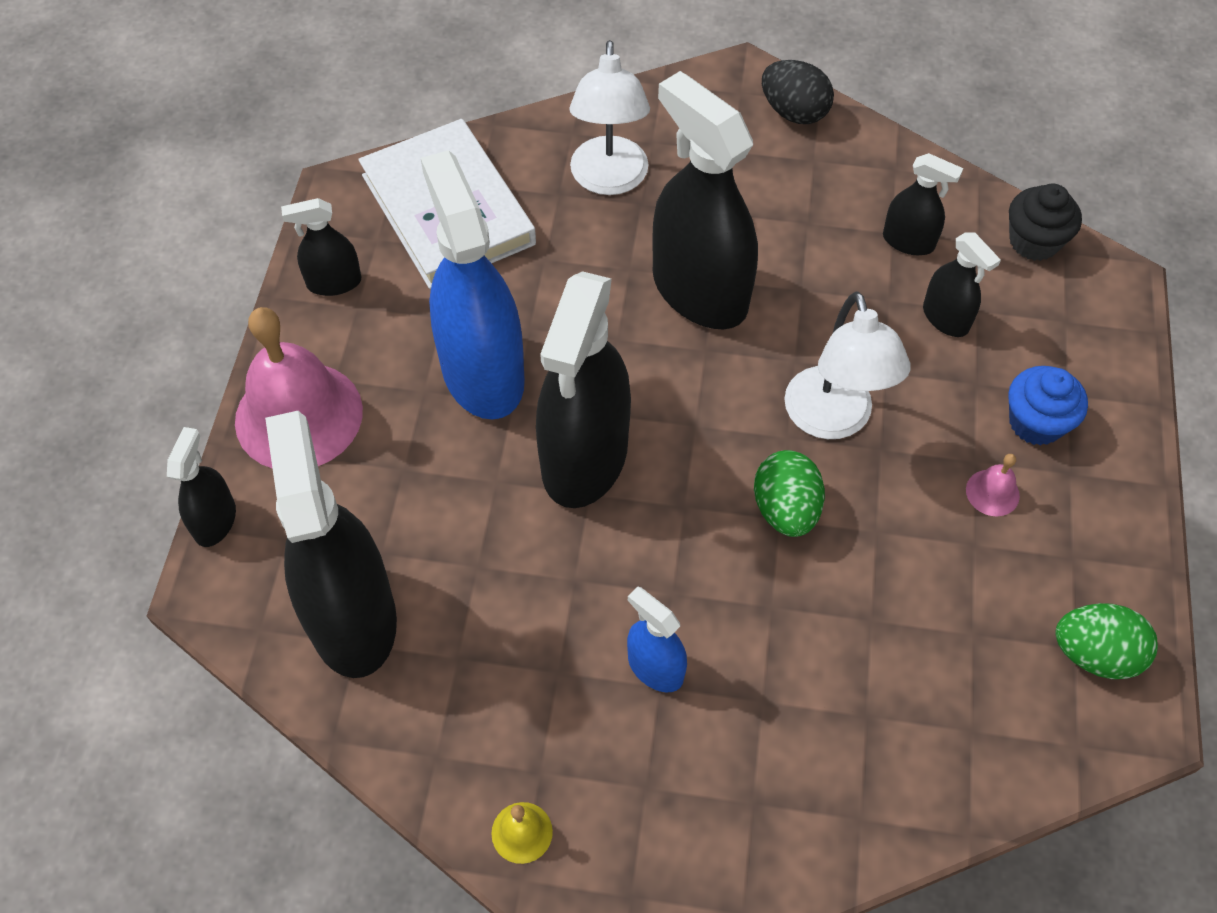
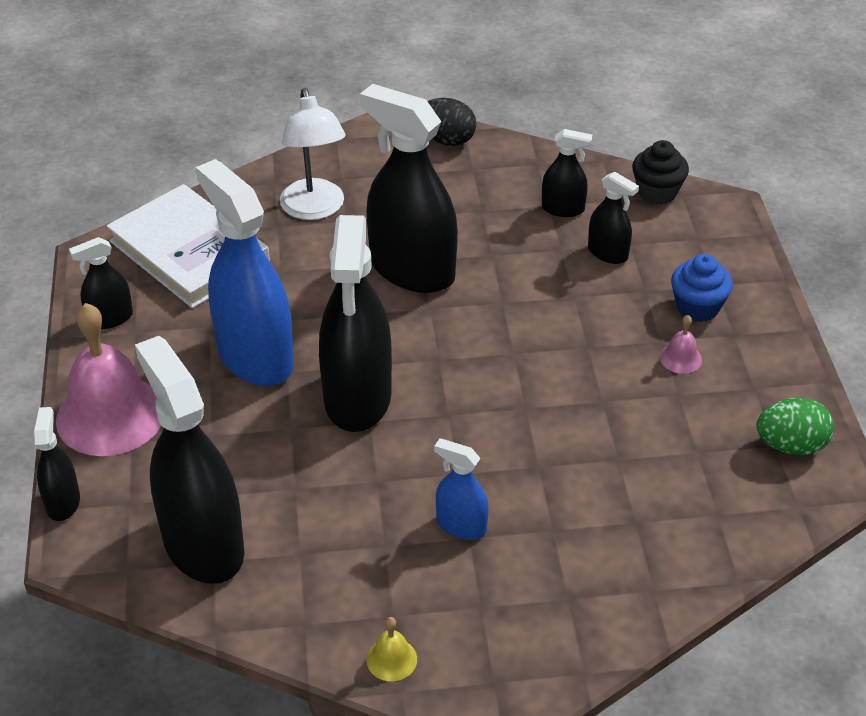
camera: 15 degrees left, 15 degrees down
(785, 509) = (527, 400): green egg -> none
(833, 420) = (544, 335): white lamp -> none

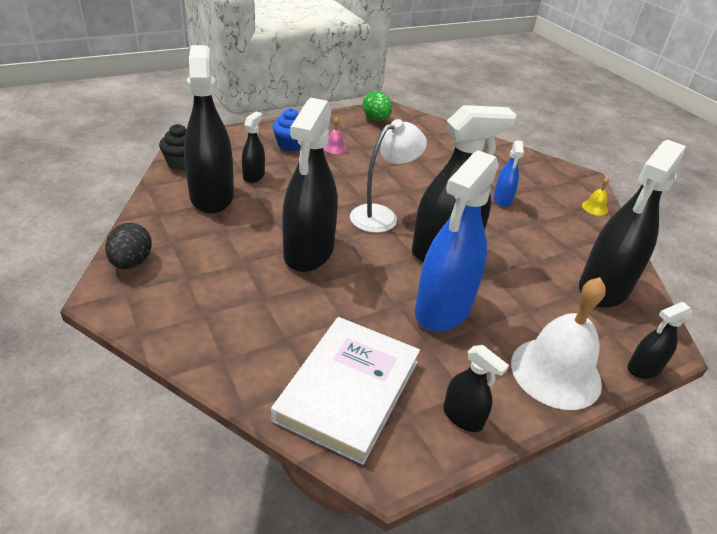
camera: 115 degrees left, 5 degrees down
(110, 415) = (555, 372): pink bell -> white bell
(315, 209) = (254, 320): white lamp -> white lamp (382, 215)
(563, 209) = (212, 196): black spray bottle -> black spray bottle, size x2.10

